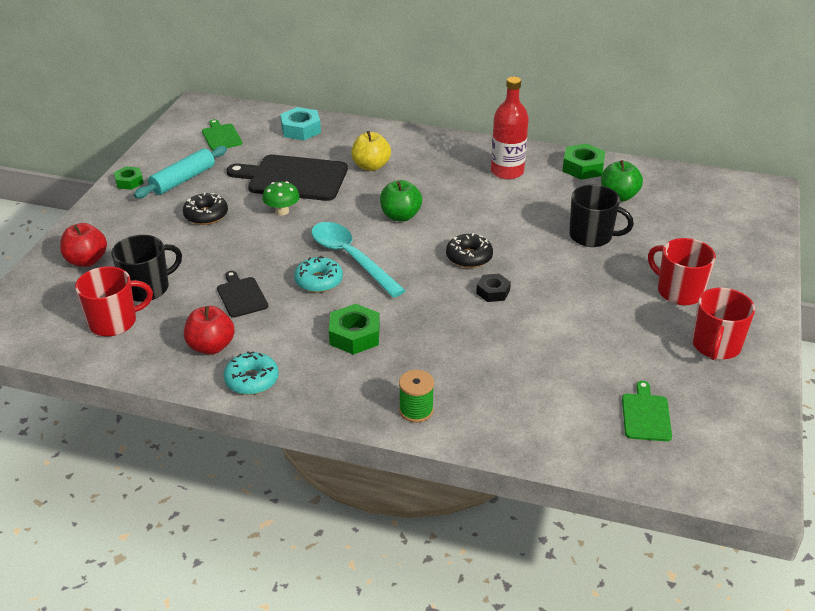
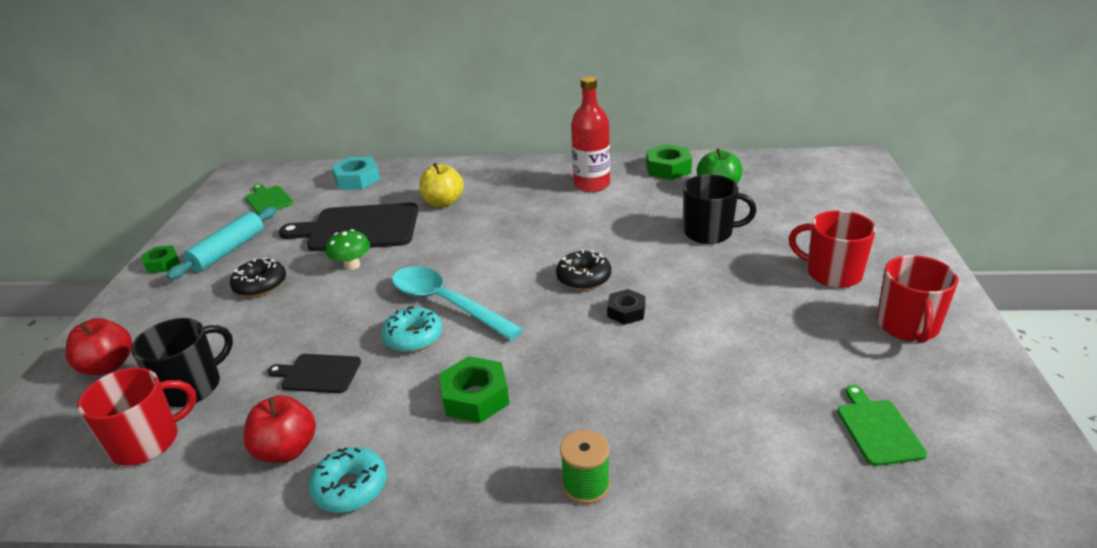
camera: 10 degrees left, 5 degrees down
(241, 296) = (318, 373): black cutting board -> black cutting board turned 45 degrees counterclockwise
(400, 216) = (491, 247): green apple -> none

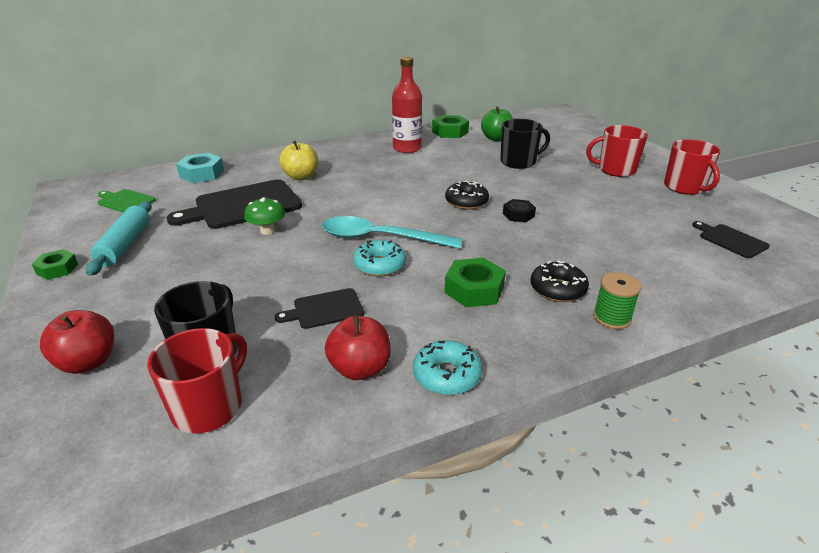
camera: 30 degrees left, 0 degrees up
(260, 285) = (191, 262): black donut -> black donut (557, 289)
(877, 429) = (730, 240): green cutting board -> black cutting board

